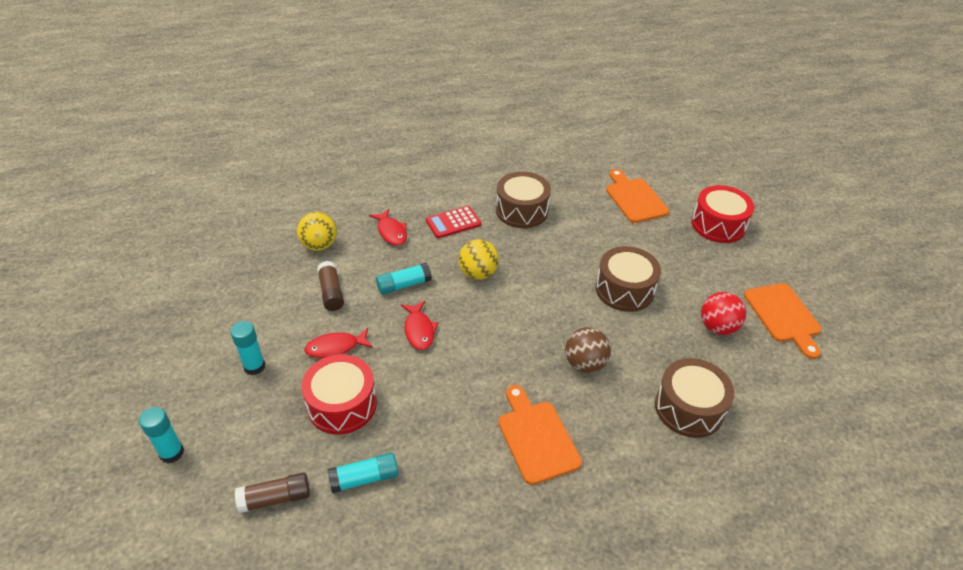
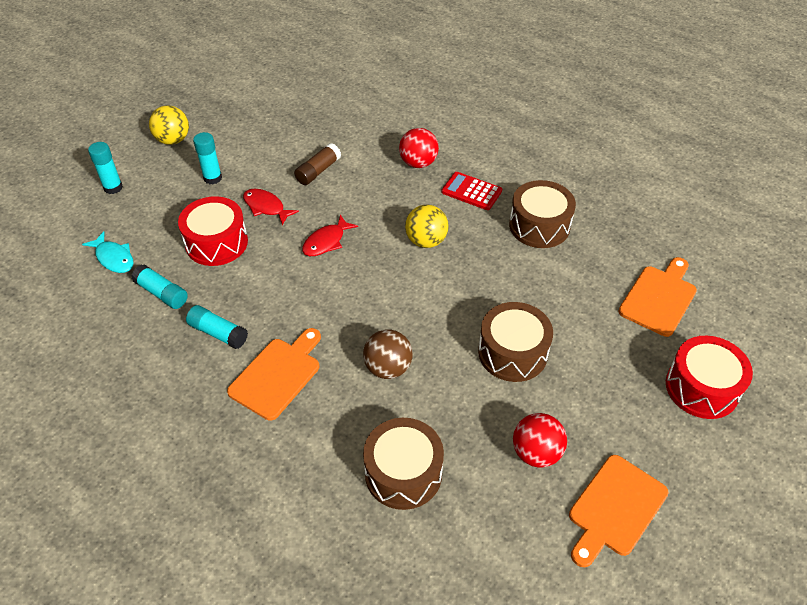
camera: 55 degrees right, 5 degrees up
(275, 498) = (114, 258): brown glue stick -> turquoise fish
(319, 245) = (360, 135): yellow ball -> yellow ball (173, 140)
(391, 232) = (418, 163): red fish -> red ball
(404, 285) = (366, 205): turquoise glue stick -> turquoise glue stick (218, 333)

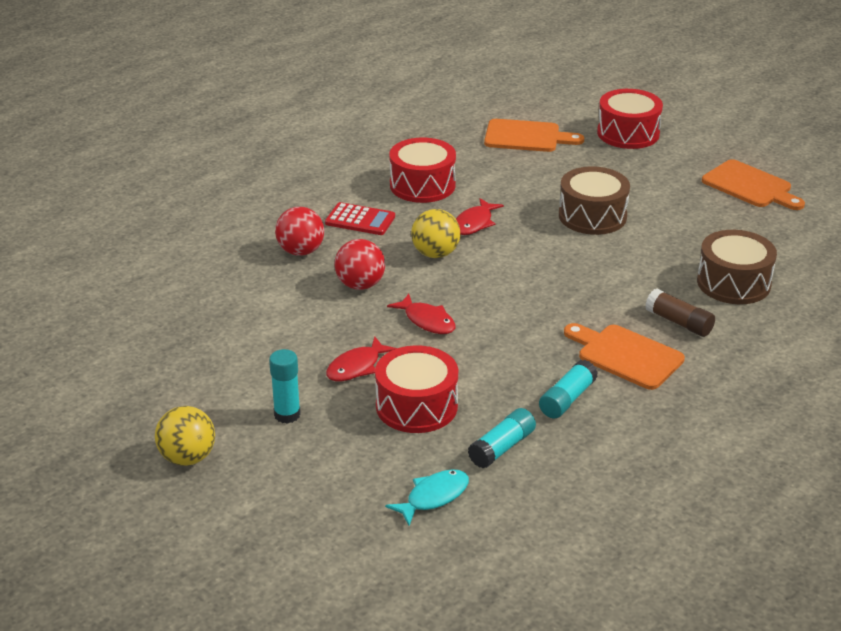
camera: 85 degrees left, 15 degrees down
(113, 187) = (284, 512): turquoise glue stick -> none
(318, 171) = (296, 325): brown glue stick -> brown glue stick (679, 322)
(388, 368) = (613, 286): brown ball -> none
(471, 191) = (360, 220): red calculator -> red calculator turned 105 degrees counterclockwise
(481, 264) = (474, 223): none -> red fish
(536, 453) = (702, 215): red ball -> red ball (360, 285)
(539, 226) = (422, 185): brown drum -> red drum
(659, 298) = (526, 137): orange cutting board -> orange cutting board turned 150 degrees clockwise

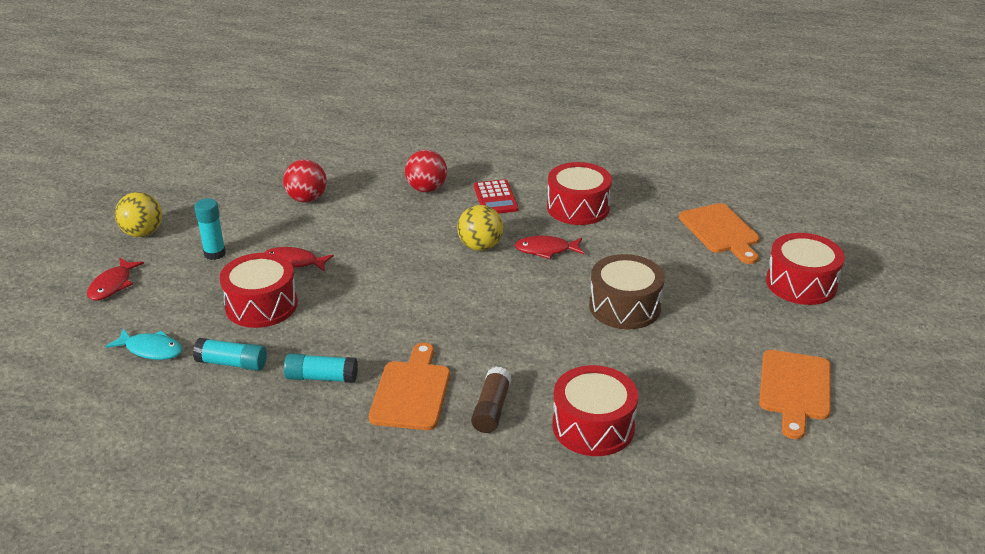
camera: 60 degrees right, 0 degrees up
(360, 285) = (404, 228): red ball -> red ball (307, 199)
(427, 321) = (380, 273): red fish -> red fish (112, 285)
(733, 283) = (593, 426): brown drum -> red drum

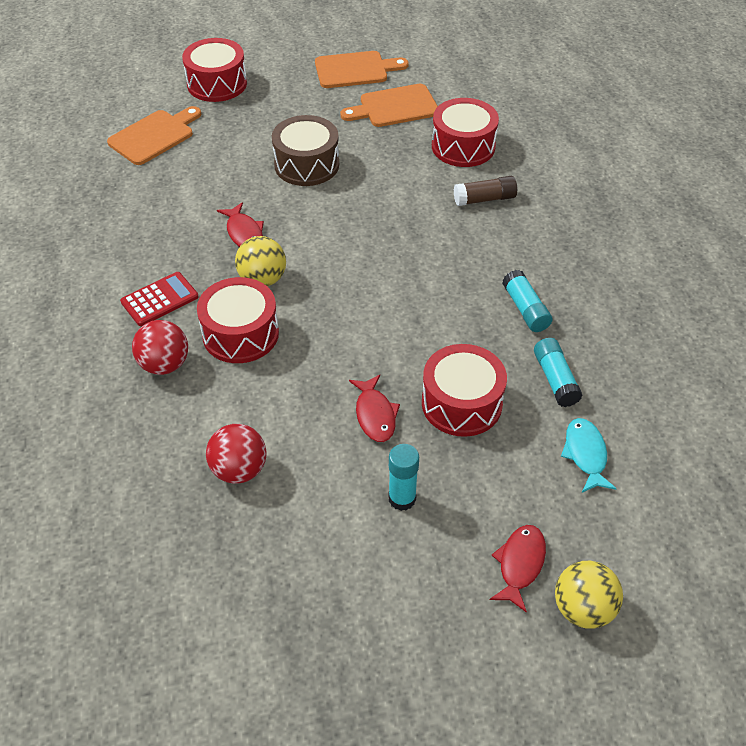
camera: 115 degrees left, 15 degrees up
(112, 285) = (520, 564): red fish -> red fish turned 60 degrees counterclockwise
(143, 233) = (405, 607): yellow ball -> yellow ball (583, 609)
(412, 392) = (499, 248): orange cutting board -> orange cutting board (394, 107)
(578, 208) = (152, 233): red drum -> red drum (240, 334)

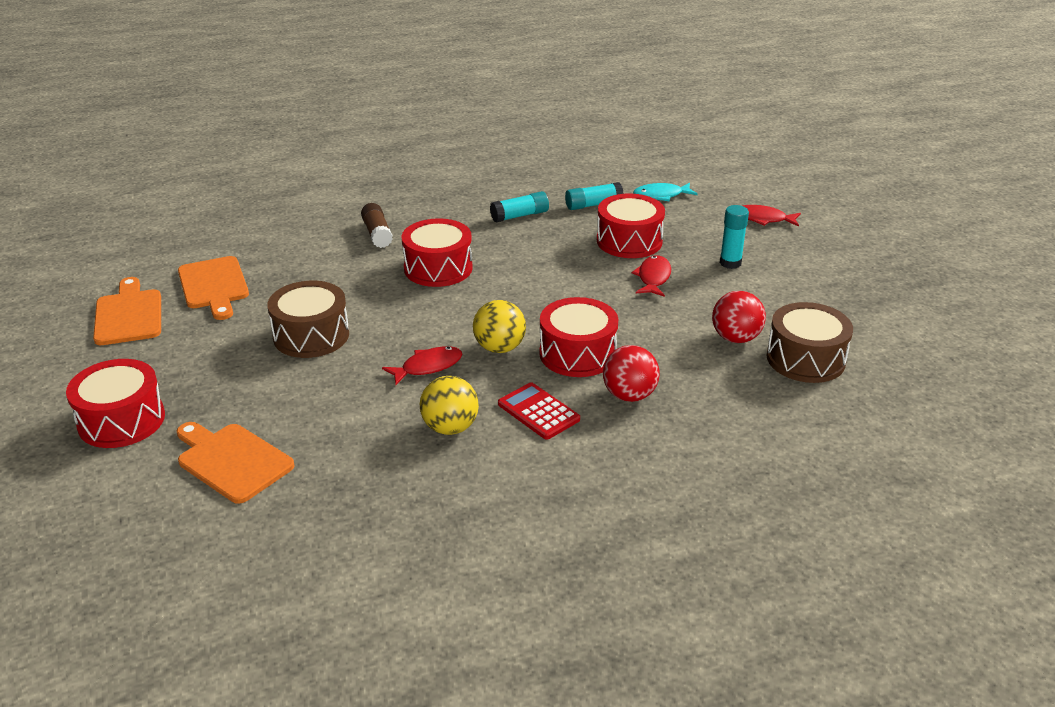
camera: 95 degrees left, 15 degrees down
(185, 528) = (805, 359): none -> brown drum
(375, 415) = (653, 278): red fish -> red fish turned 60 degrees counterclockwise
(463, 146) = (293, 245): red drum -> red drum (438, 268)
(583, 609) = (785, 199): yellow ball -> yellow ball (450, 427)

